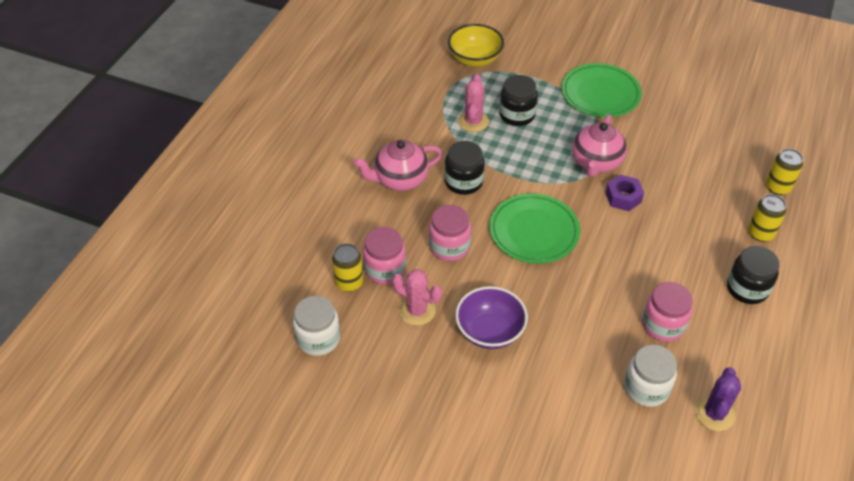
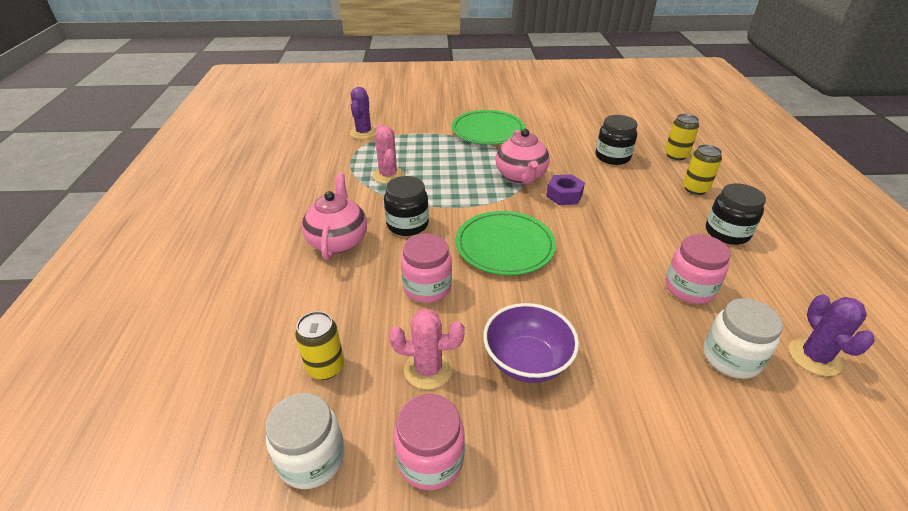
camera: 25 degrees left, 10 degrees down
(385, 269) = (365, 336): pink jar -> pink jar (430, 460)
(400, 180) = (338, 241): pink teapot -> pink teapot turned 135 degrees clockwise
(475, 59) = (363, 133): yellow bowl -> purple cactus
(517, 115) = (426, 161): black jar -> black jar (612, 157)

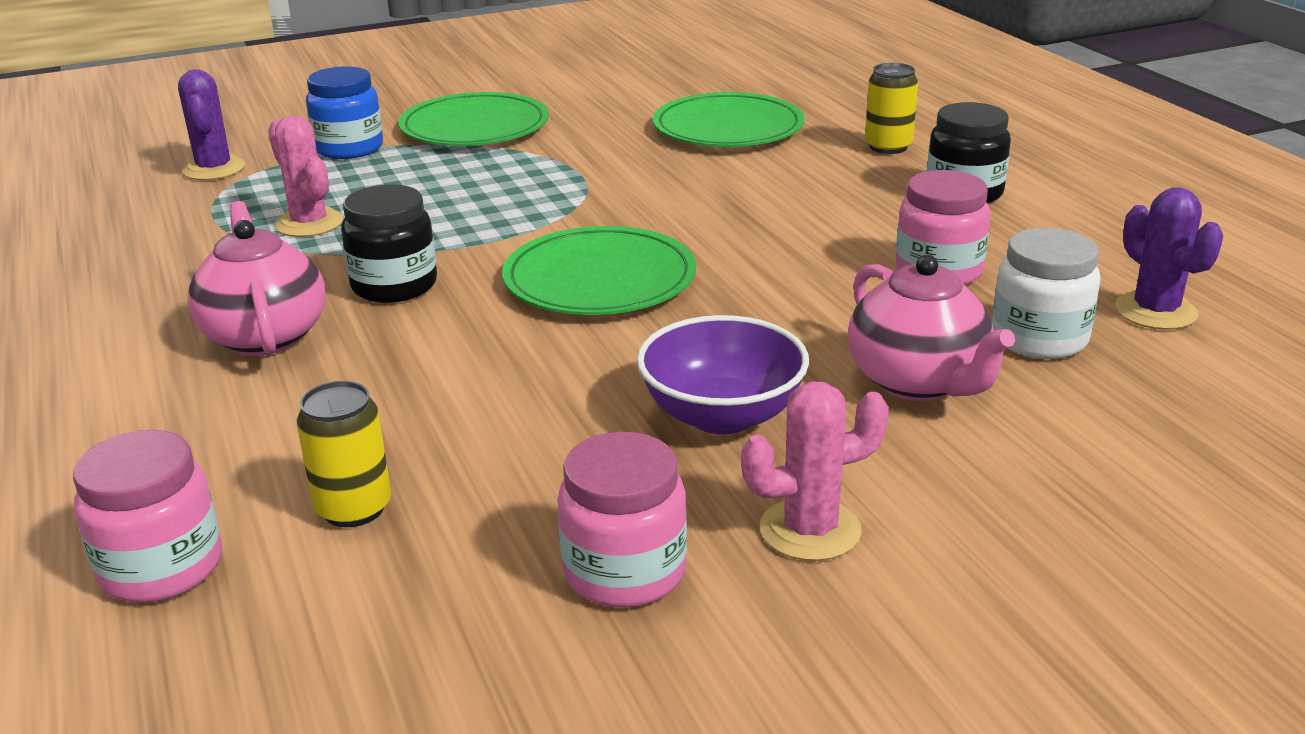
camera: 20 degrees left, 10 degrees down
(312, 459) = (405, 628): white jar -> none
(426, 132) = (349, 148): none -> blue jar
(427, 287) = (486, 362): pink jar -> pink jar (161, 568)
(428, 369) = (553, 466): pink cactus -> pink cactus (810, 530)
(521, 177) = (576, 182): pink teapot -> pink teapot (919, 382)
(564, 195) = (670, 193): purple nut -> none
(612, 157) = (728, 128): black jar -> green plate
(676, 155) = (835, 108): yellow can -> none

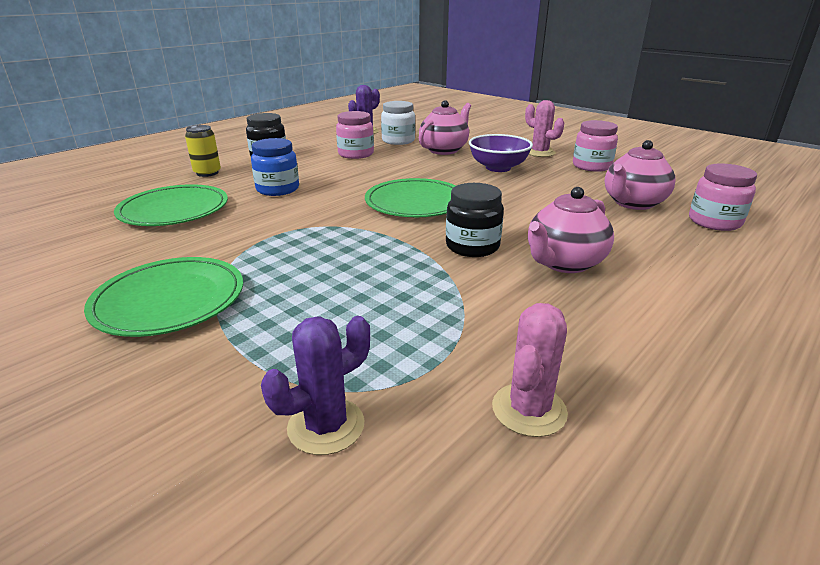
camera: 115 degrees left, 0 degrees up
(309, 223) = (415, 306): pink cactus -> pink cactus (529, 410)
(349, 148) = (238, 352): blue jar -> blue jar (278, 189)
(353, 508) = (633, 203): yellow can -> pink teapot

